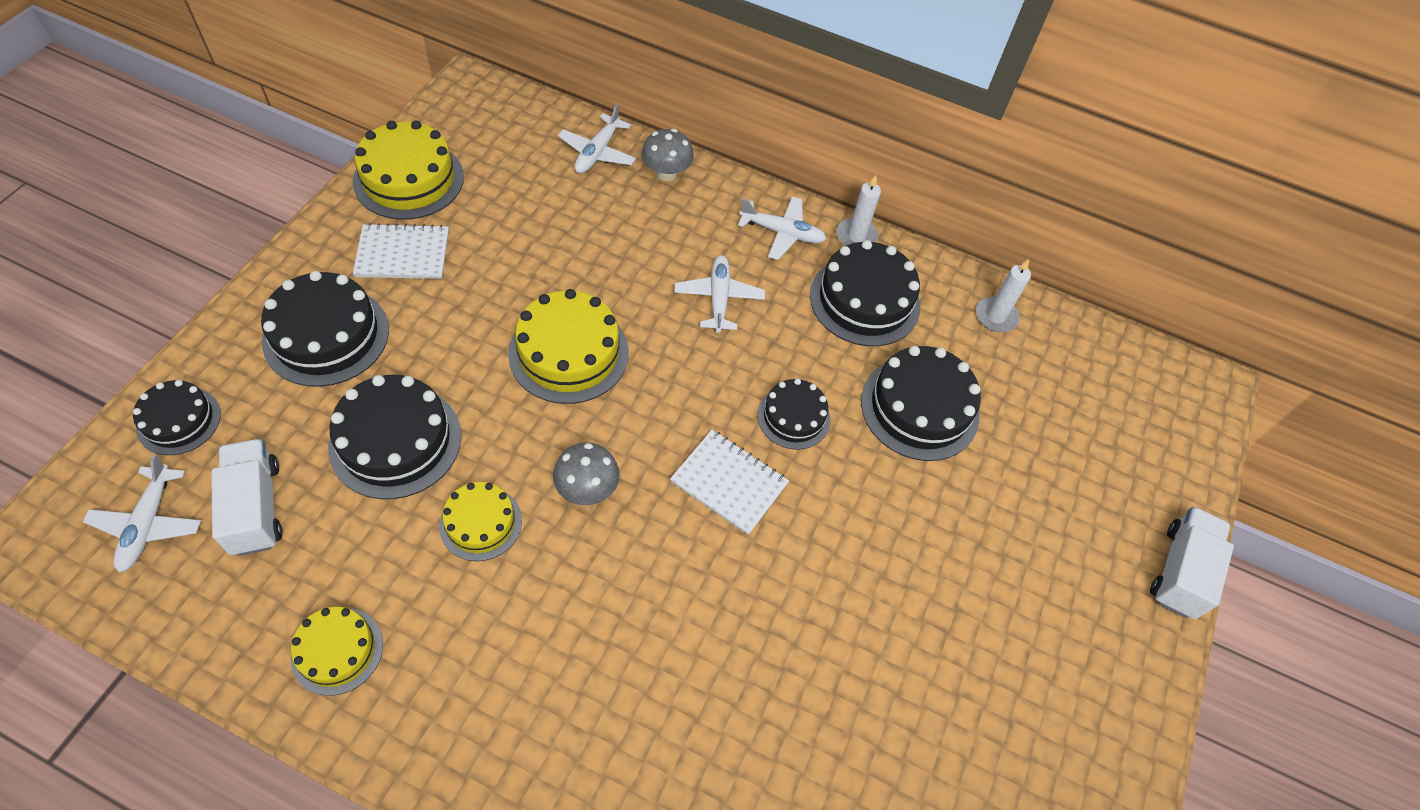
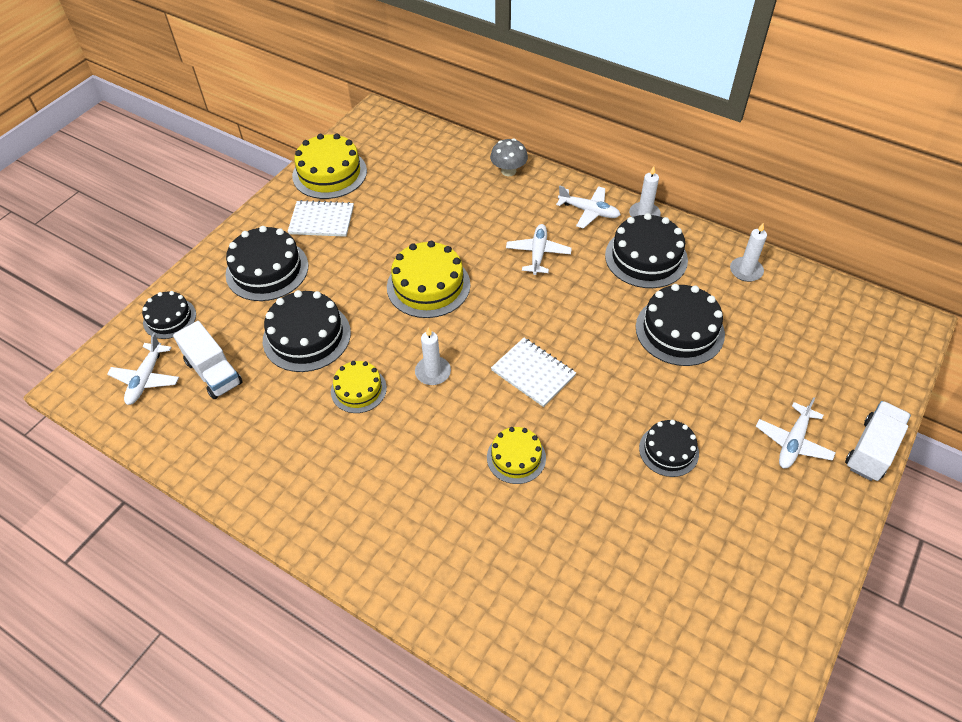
camera: 15 degrees right, 5 degrees down
(256, 507) = (213, 372): white truck -> white truck turned 150 degrees clockwise
(337, 651) = (258, 461): yellow cake -> yellow cake (516, 457)
(587, 489) = (433, 372): grey mushroom -> white candle
(597, 152) = (461, 157): white plane -> white plane (793, 442)
(793, 417) = (584, 332): black cake -> black cake (668, 450)

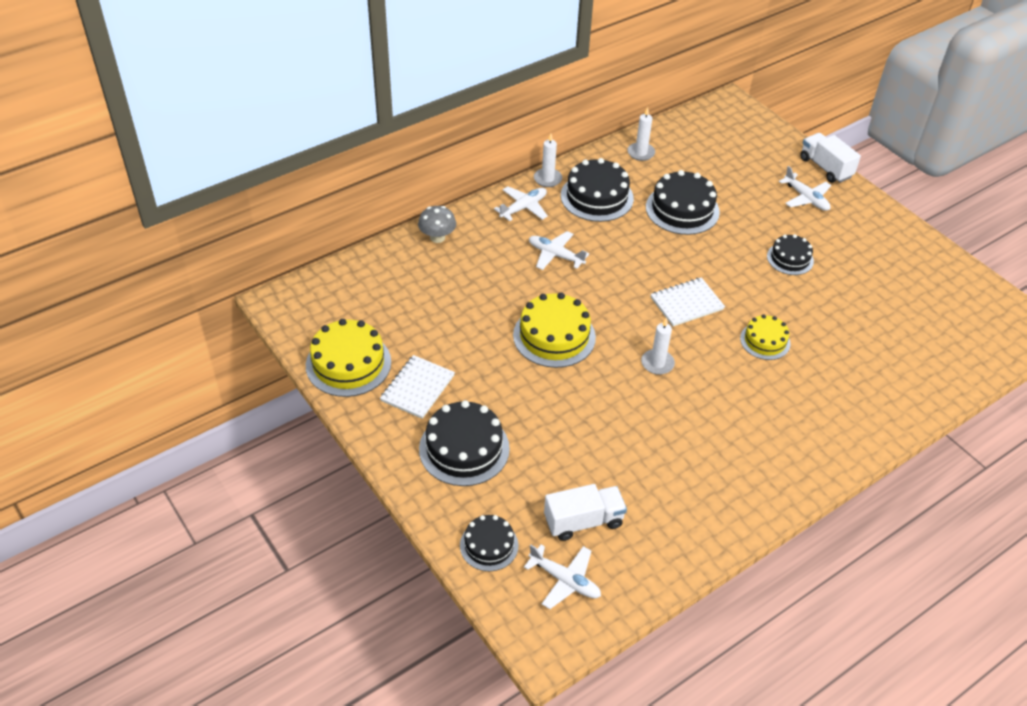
camera: 70 degrees left, 5 degrees down
(306, 336) = (572, 439): black cake -> none
(358, 389) = (654, 418): yellow cake -> none

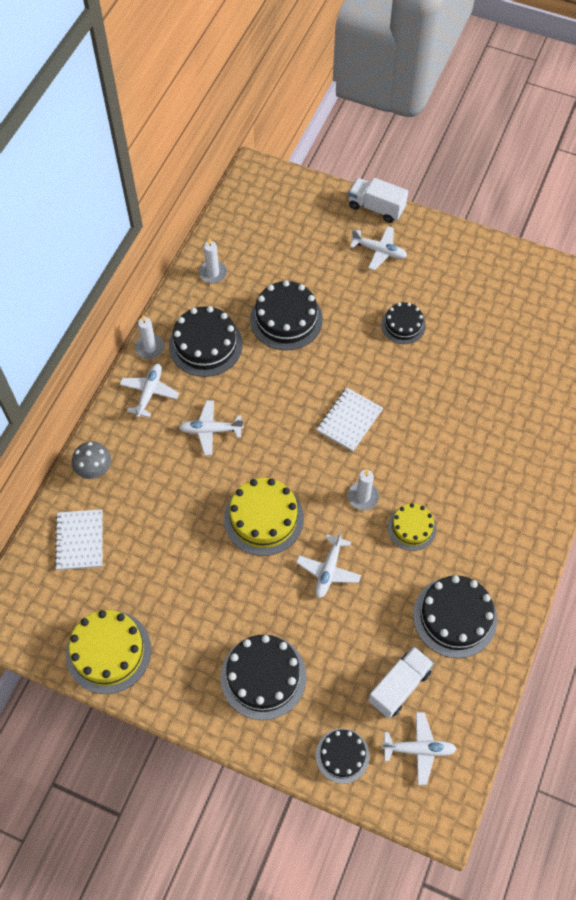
camera: 30 degrees left, 15 degrees up
(417, 388) = (185, 640): white notebook -> white notebook (80, 540)
(584, 401) = (328, 570): none -> white plane
(678, 496) = (455, 617): none -> black cake
(765, 341) = (432, 424): yellow cake -> yellow cake (412, 527)

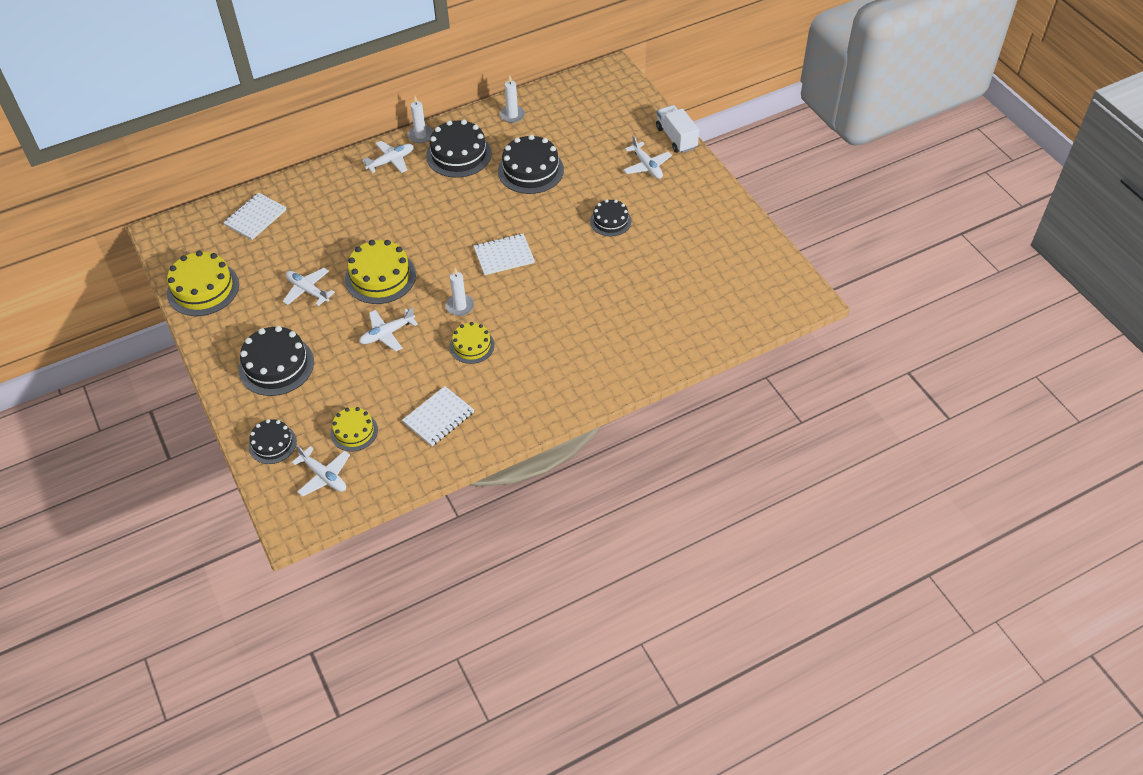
camera: 40 degrees right, 10 degrees down
(94, 469) = (308, 184): grey mushroom -> none
(210, 430) = (404, 206): white plane -> white plane (307, 290)
(399, 686) = (354, 431): white truck -> yellow cake
(455, 617) = (438, 417): black cake -> white notebook

